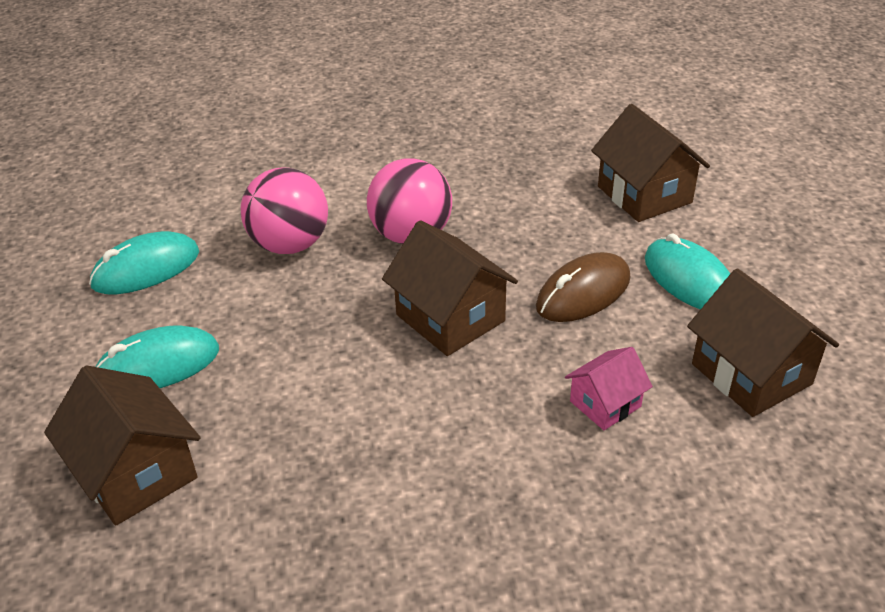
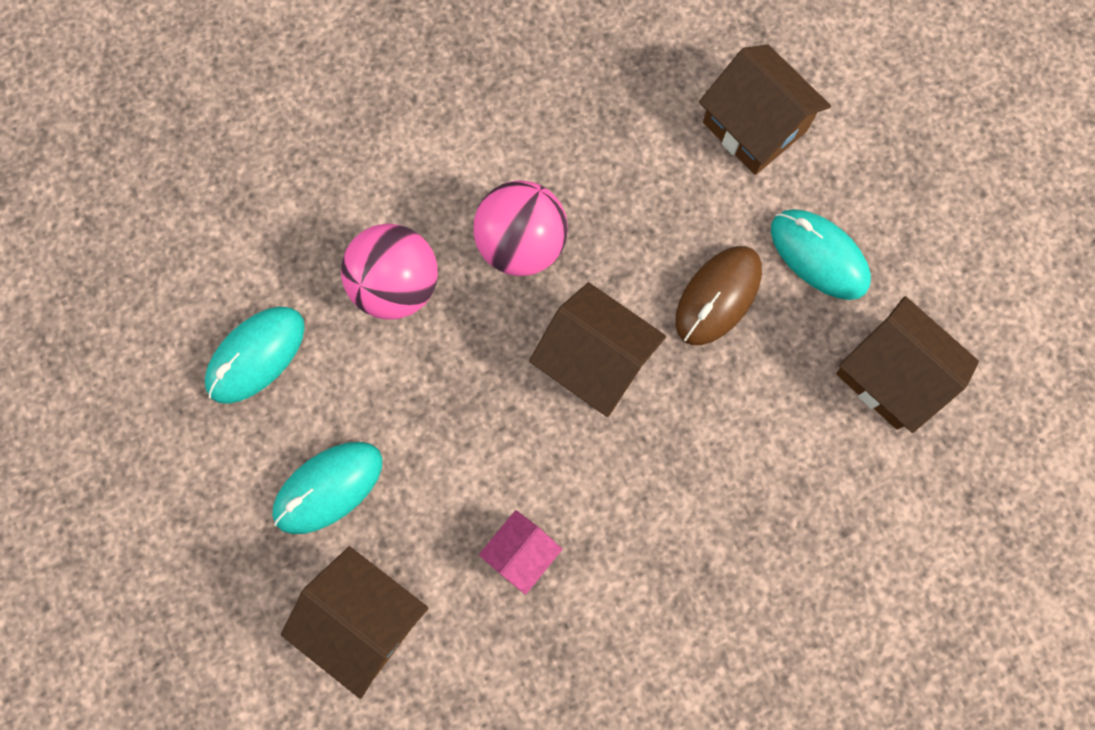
camera: 15 degrees left, 35 degrees up
(605, 404) = (764, 442): pink house -> pink house (521, 553)

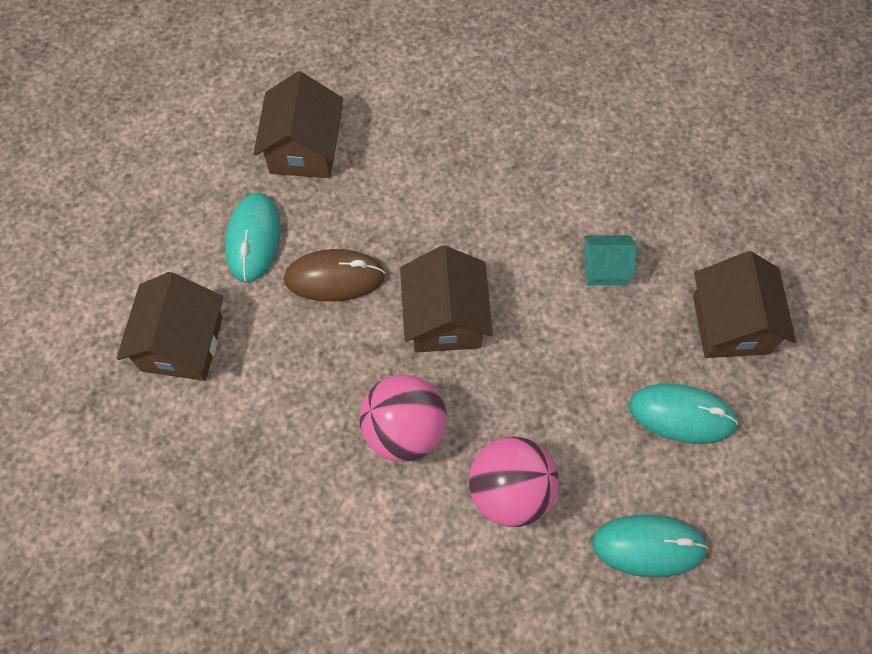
camera: 130 degrees left, 10 degrees down
(521, 553) = (604, 268): pink house -> turquoise house

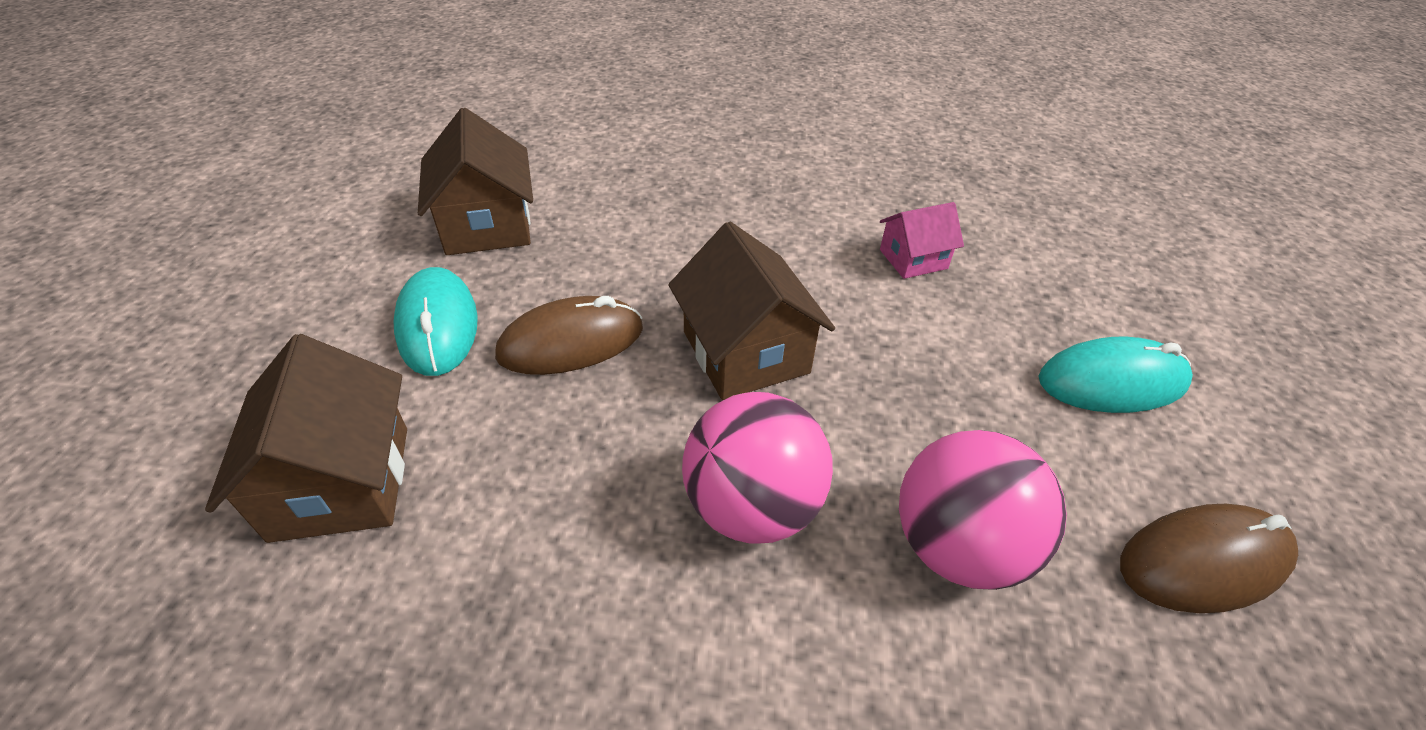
camera: 20 degrees left, 20 degrees down
(604, 268) = (913, 259): turquoise house -> pink house
(648, 546) = (1203, 562): turquoise mouse -> brown mouse
(730, 324) = (1090, 278): brown house -> none

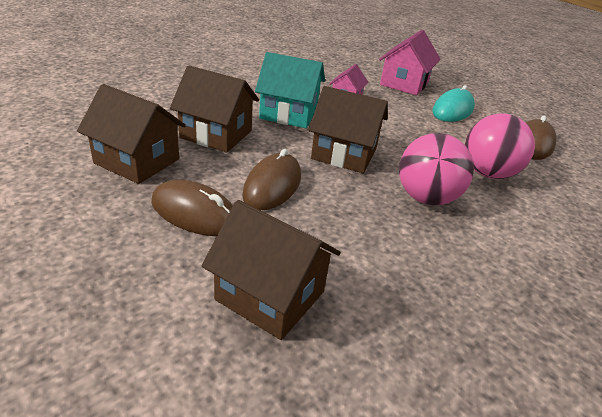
camera: 50 degrees left, 10 degrees down
(438, 325) = (195, 213): turquoise mouse -> brown mouse
(623, 231) = (216, 134): none -> brown house
(770, 244) = (288, 114): none -> turquoise house
(1088, 280) = (404, 84): none -> pink house

